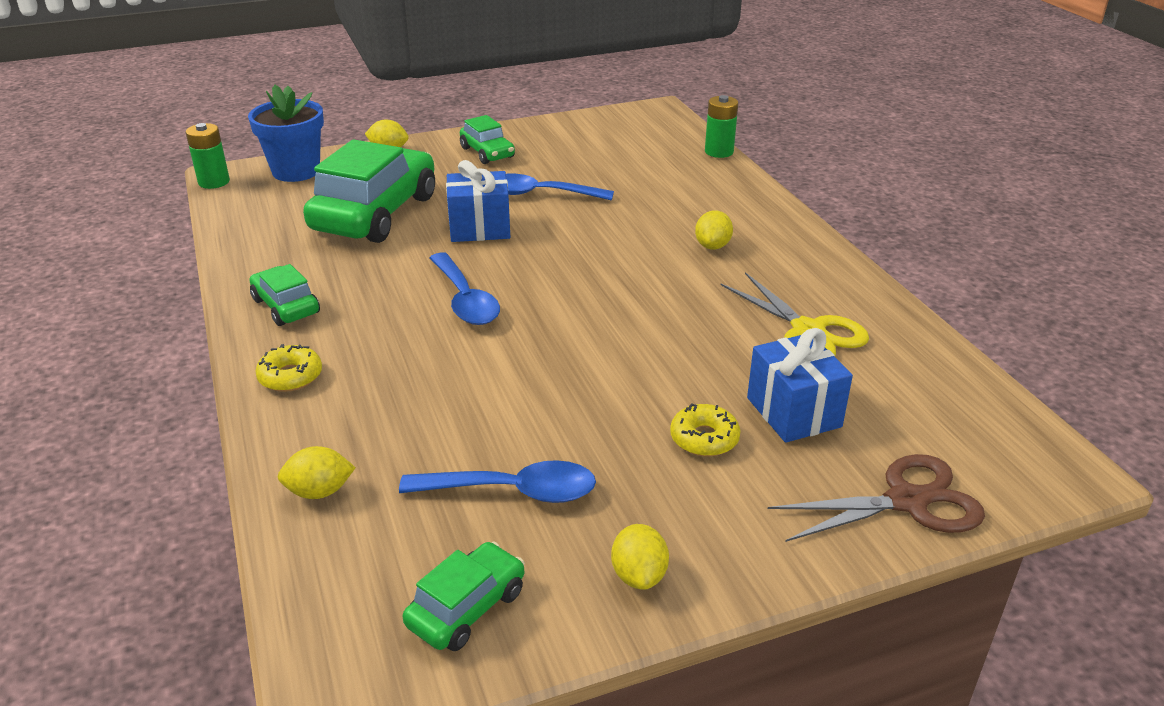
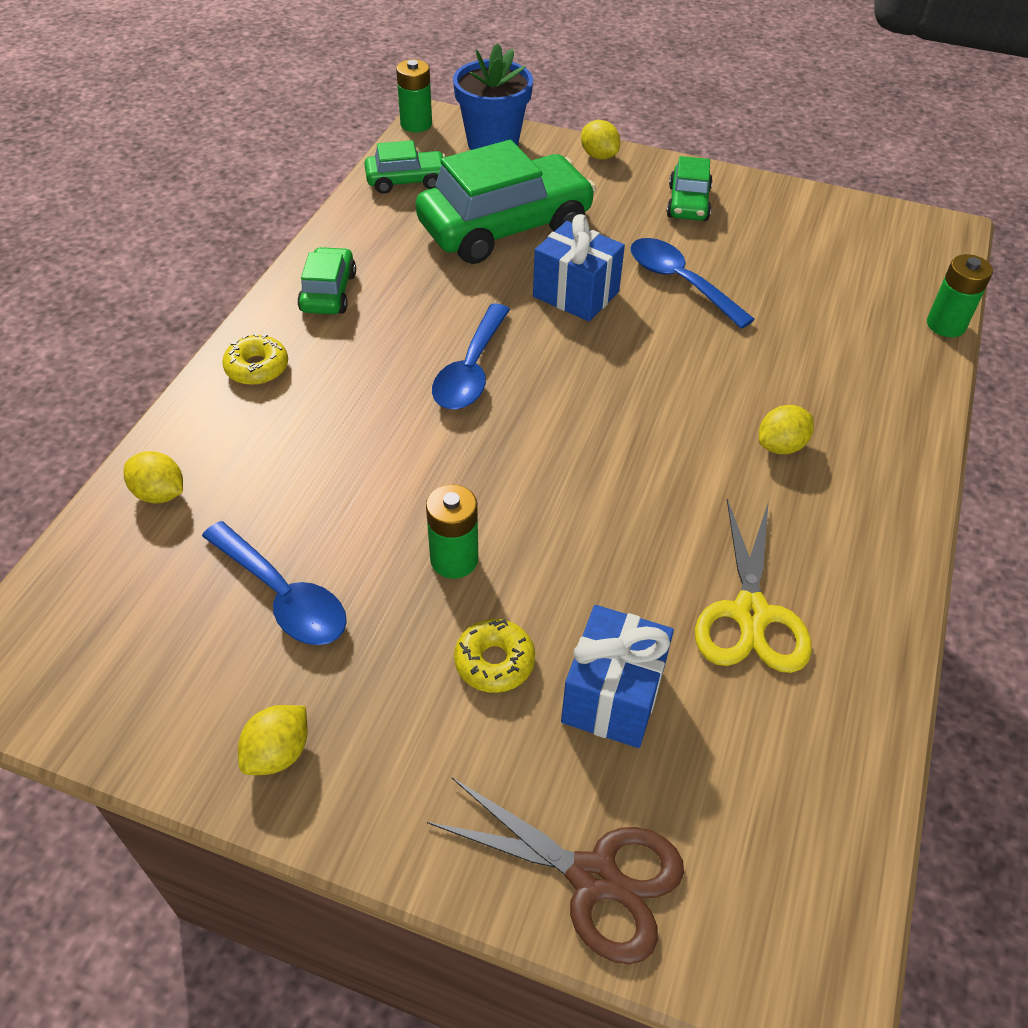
camera: 40 degrees right, 15 degrees up
(467, 608) = (134, 677): green car -> green car (406, 181)
(602, 403) = (454, 559): none -> green battery

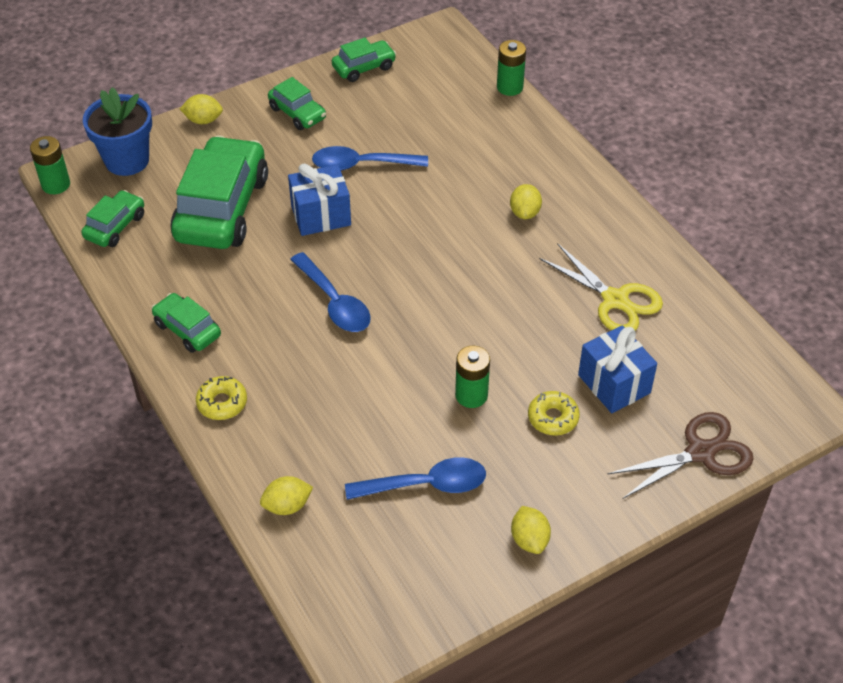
camera: 50 degrees left, 0 degrees up
(811, 209) = (364, 67): none -> green car

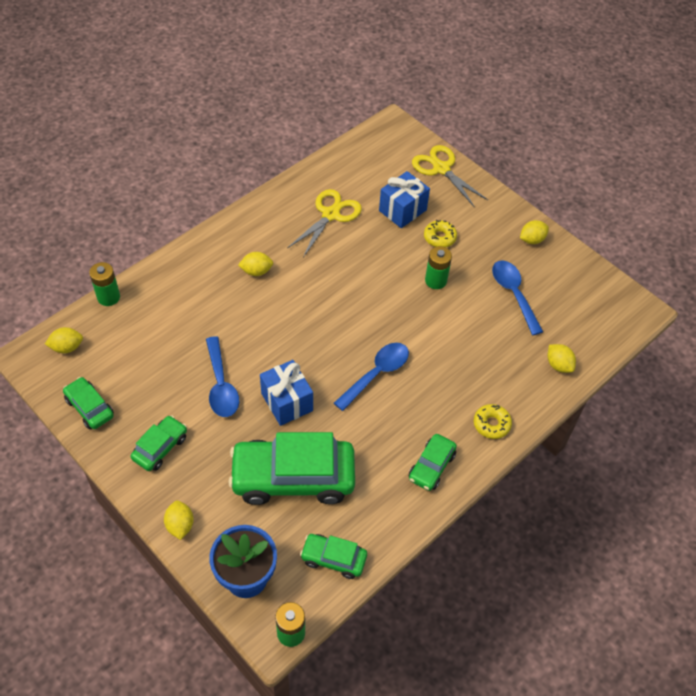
camera: 105 degrees left, 5 degrees up
(446, 55) = (67, 347): none -> yellow lemon
(700, 452) = (441, 169): brown scissors -> yellow scissors

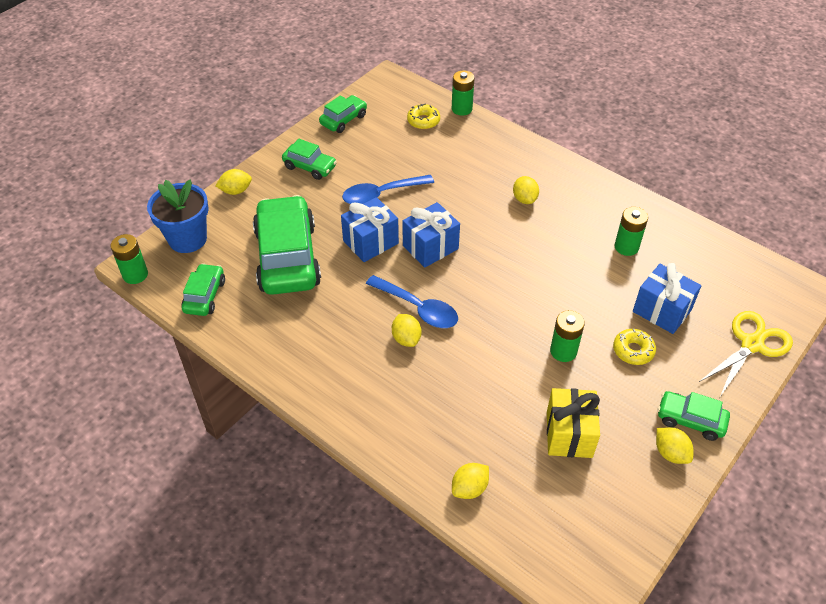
camera: 85 degrees right, 5 degrees down
(67, 347) = (401, 96): yellow lemon -> yellow lemon (406, 338)
(303, 354) = (430, 247): none -> blue gift
(330, 214) = (626, 247): yellow scissors -> green battery
(431, 466) = (310, 365): green car -> green car (690, 420)
(491, 424) = (370, 418): yellow donut -> yellow donut (423, 121)
(513, 294) = (569, 434): blue spoon -> yellow gift

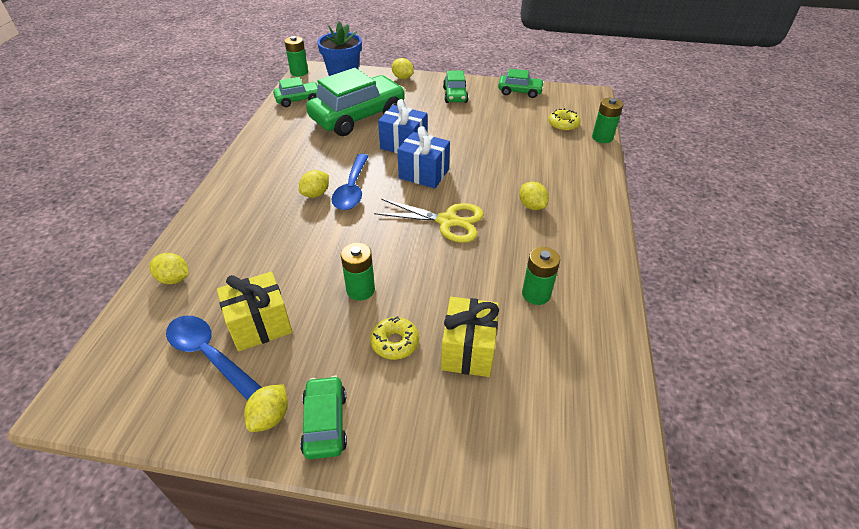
camera: 60 degrees right, 5 degrees down
(381, 194) = (459, 133): blue spoon -> blue spoon (208, 354)
(524, 199) = (531, 206): yellow lemon -> yellow lemon turned 75 degrees counterclockwise
(662, 311) = (468, 350): blue gift -> yellow gift
(752, 344) = (479, 456): yellow scissors -> yellow scissors (447, 221)

